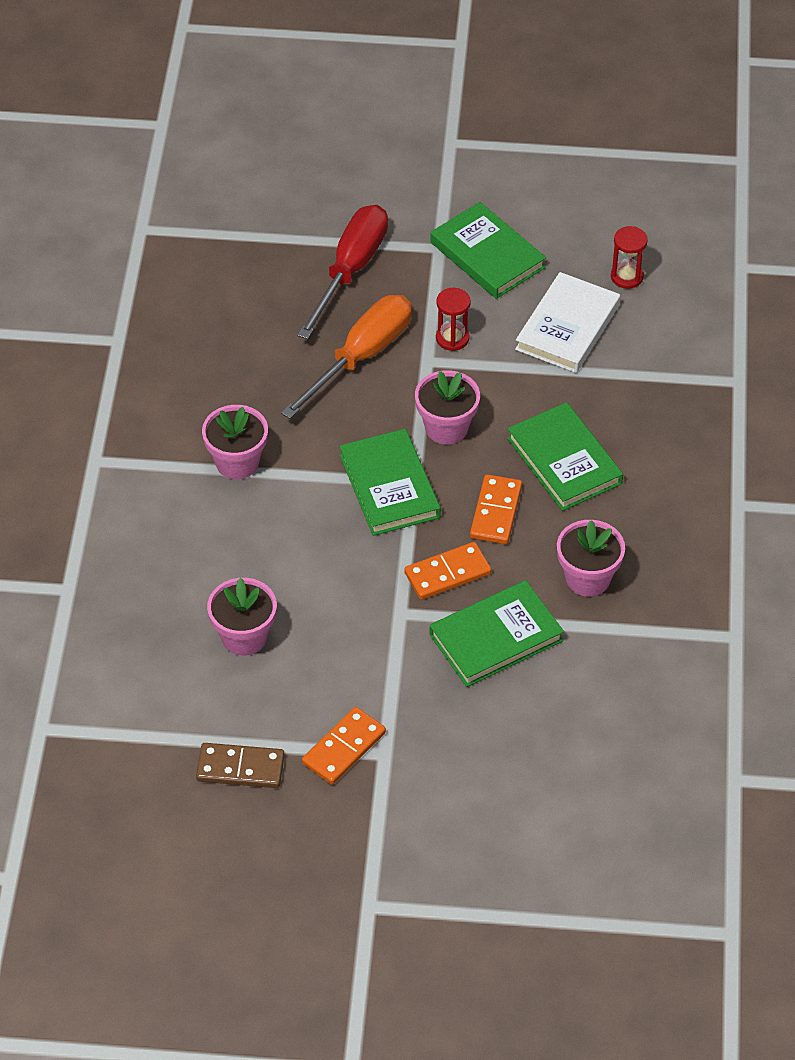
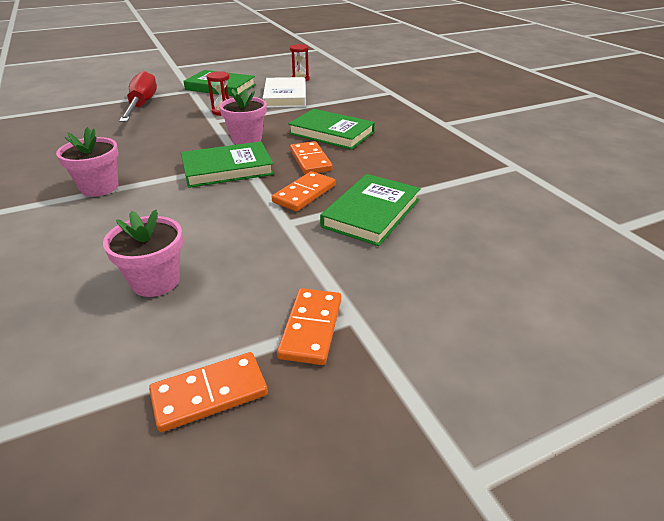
camera: 30 degrees left, 15 degrees down
(240, 768) = (209, 393): brown domino -> orange domino
(361, 356) = (169, 128): orange screwdriver -> none
(389, 486) = (227, 169): green book -> green book turned 60 degrees counterclockwise
(587, 578) = (399, 169): pink flower pot -> none

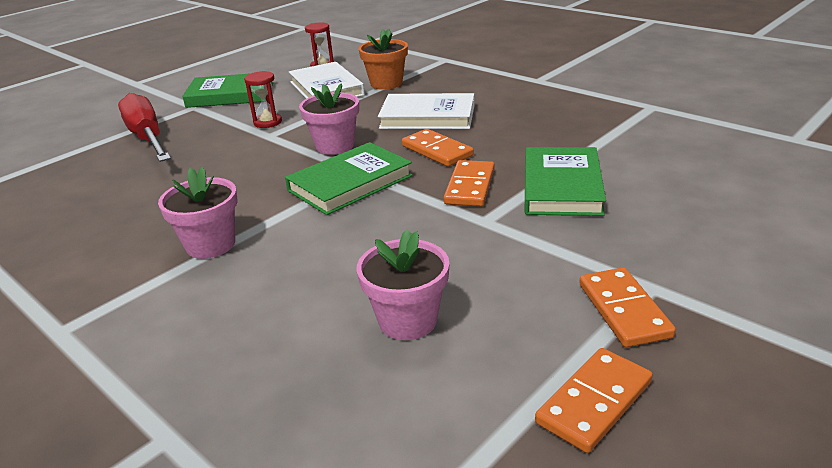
camera: 20 degrees left, 5 degrees down
(329, 101) = (386, 83): none -> orange flower pot
(331, 133) = (427, 117): green book -> white book

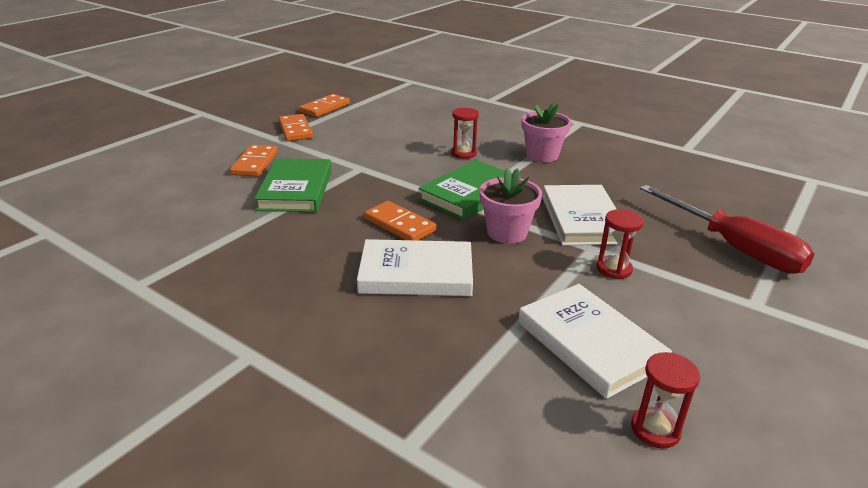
camera: 170 degrees right, 0 degrees up
(230, 95) = (733, 331): green book -> none
(251, 158) = (582, 219): none -> white book
(326, 248) = (463, 153): none -> red hourglass
(386, 83) = (497, 355): orange flower pot -> none
(407, 320) = (404, 126): pink flower pot -> none
(469, 186) = (369, 190): orange domino -> orange domino (255, 163)

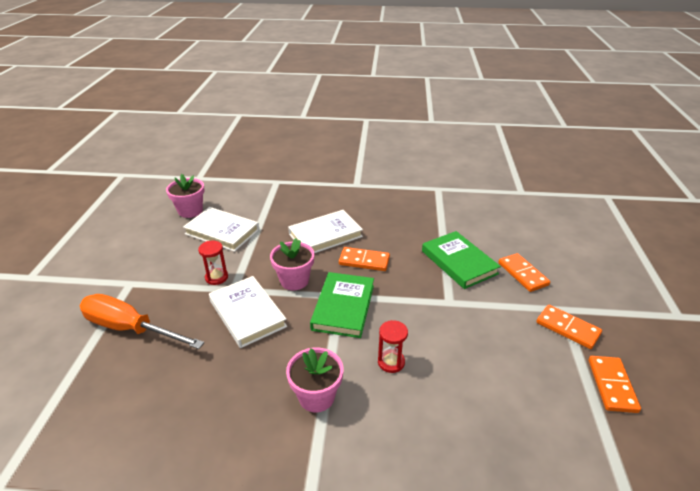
camera: 150 degrees right, 5 degrees up
(655, 429) = (190, 211): red hourglass -> pink flower pot
(733, 247) = (130, 328): red screwdriver -> orange screwdriver

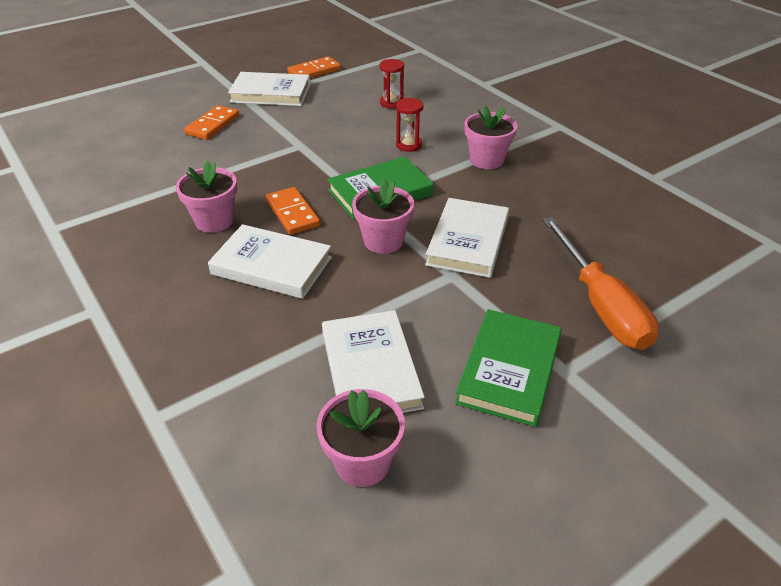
camera: 130 degrees left, 5 degrees up
(216, 277) = (455, 301): red hourglass -> red hourglass (391, 103)
(389, 233) = (214, 221): none -> pink flower pot
(459, 262) = (229, 159): green book -> green book (509, 370)
(567, 328) = (270, 93): orange domino -> white book

